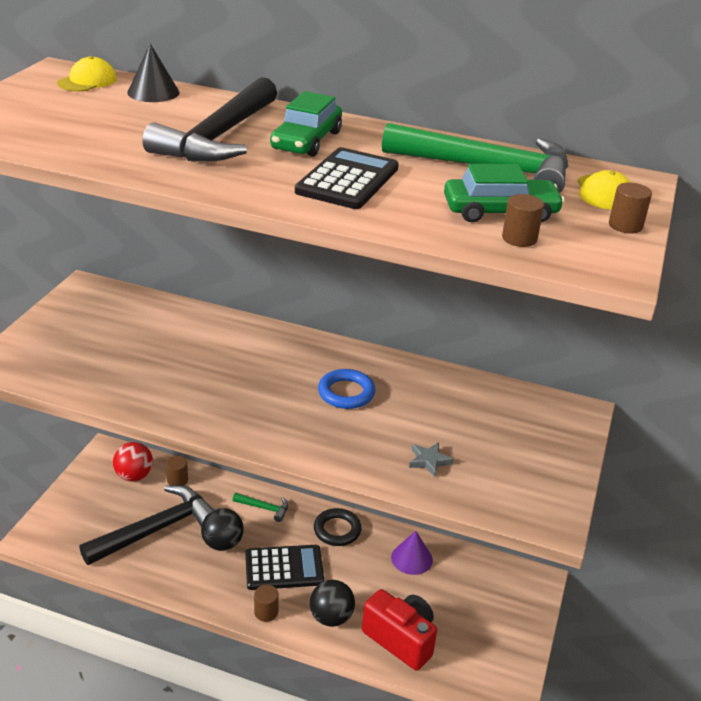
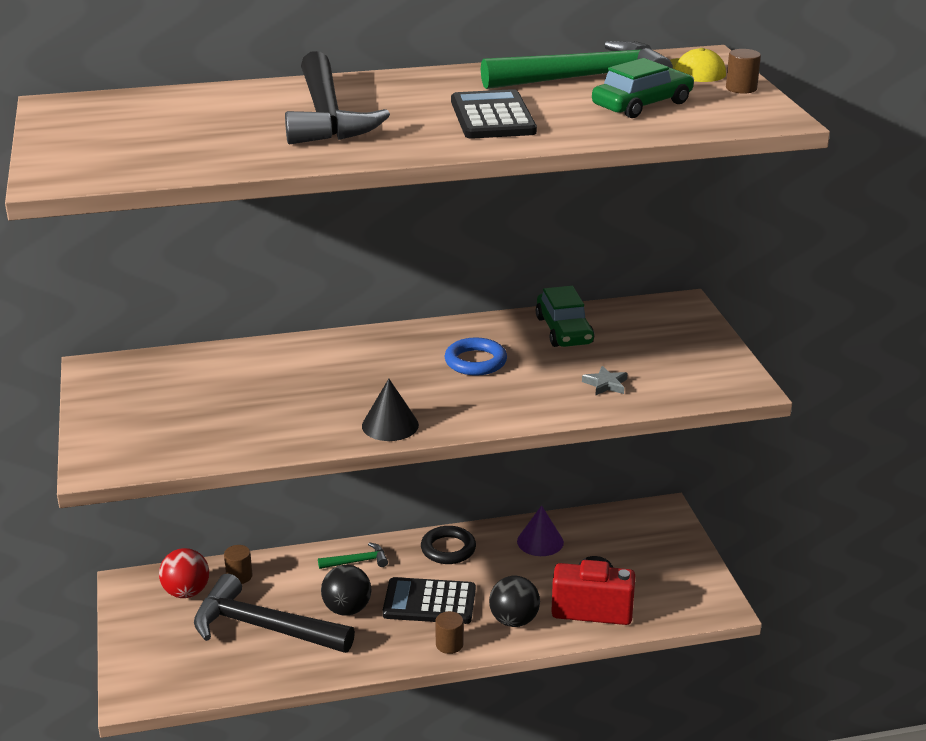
camera: 30 degrees left, 5 degrees down
(87, 81) = (109, 105): yellow cap -> none
(153, 92) = (194, 98): black cone -> black cone (390, 425)
(156, 529) = (264, 628): black hammer -> black hammer turned 90 degrees counterclockwise
(284, 568) = (429, 602): black calculator -> black calculator turned 135 degrees counterclockwise
(306, 140) = (407, 98): green car -> green car (564, 330)
(519, 238) = (684, 118): brown cylinder -> none

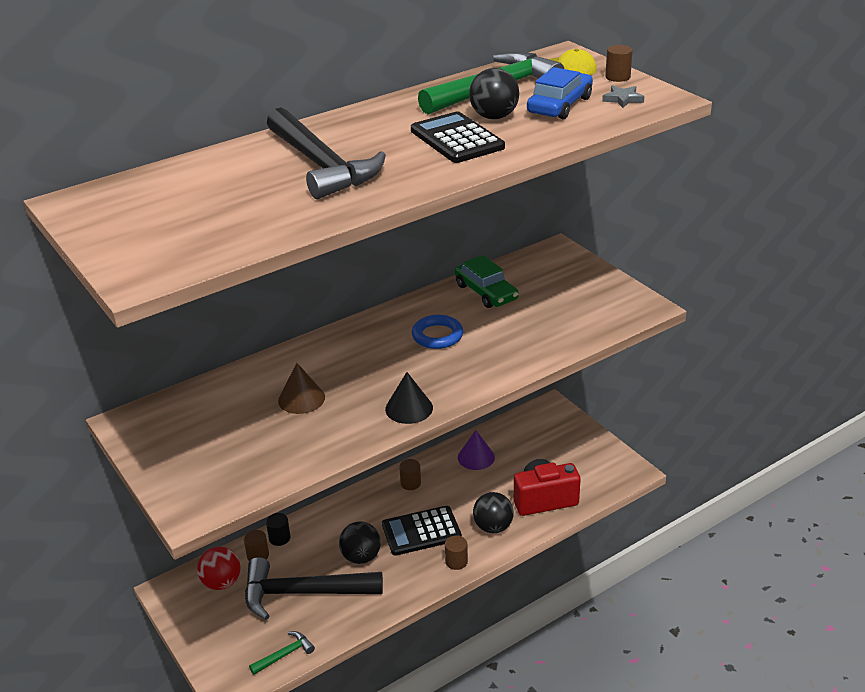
camera: 20 degrees left, 5 degrees up
(272, 565) = (279, 538): none -> black cylinder
(284, 389) = (301, 399): none -> brown cone
(357, 561) = (346, 514): green hammer -> green hammer (284, 654)
(448, 549) = (410, 483): black ring -> brown cylinder
(556, 103) = (494, 117): none -> black ball
(605, 384) = (547, 330): grey star -> grey star (623, 99)
(642, 105) = (559, 105): green car -> blue car

